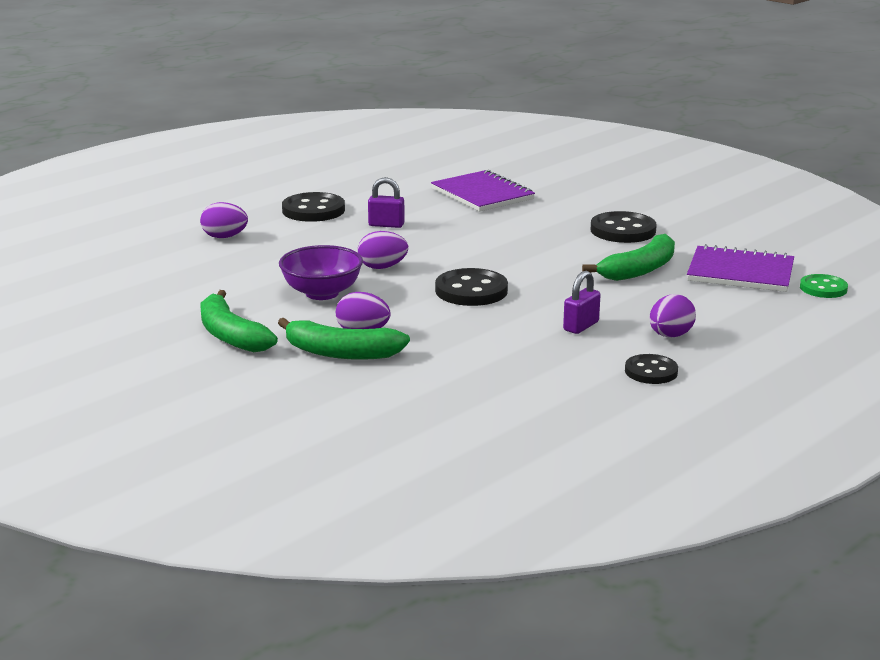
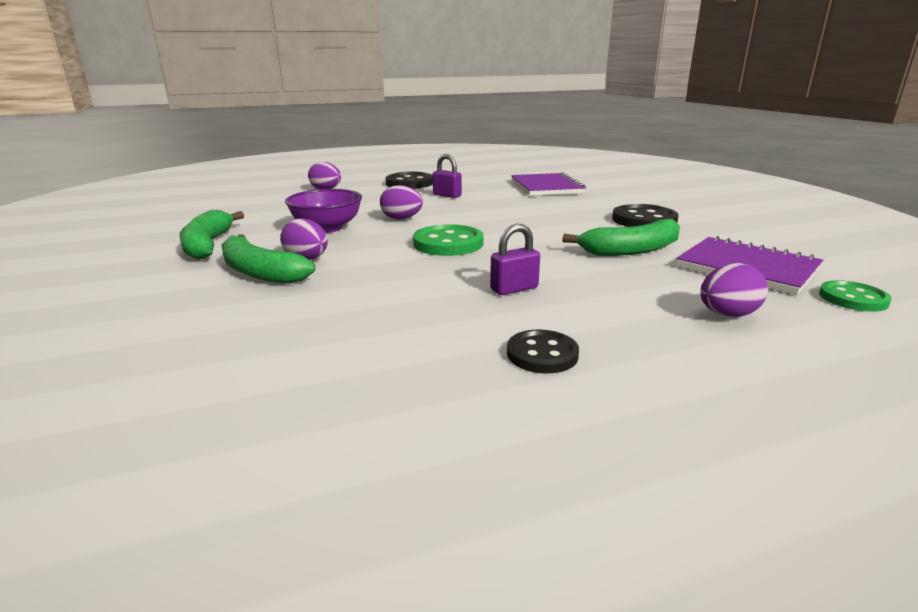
camera: 25 degrees right, 0 degrees up
(471, 291) = (448, 243): black button -> green button
(670, 336) = (607, 316): purple egg -> purple egg (727, 314)

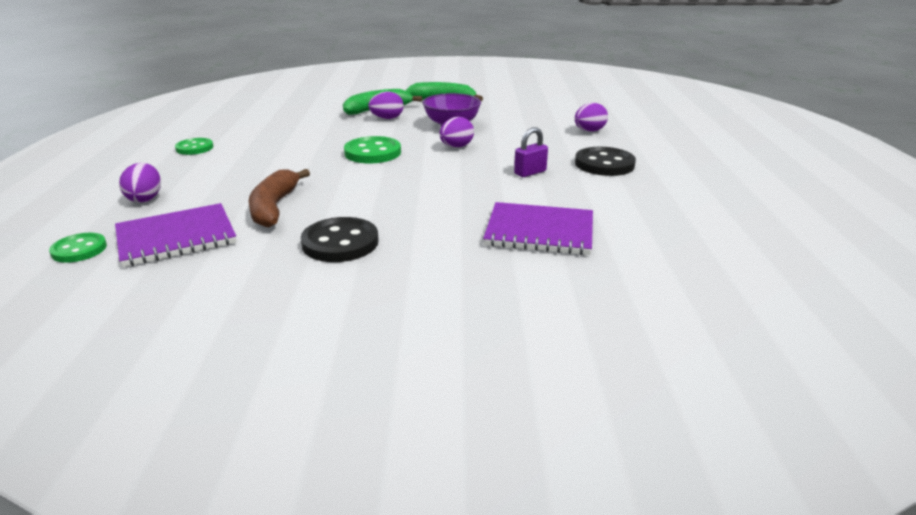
camera: 110 degrees right, 5 degrees up
(514, 289) = (268, 156): purple padlock -> none
(542, 354) = (194, 148): black button -> green button
(631, 250) = (274, 207): green banana -> brown banana

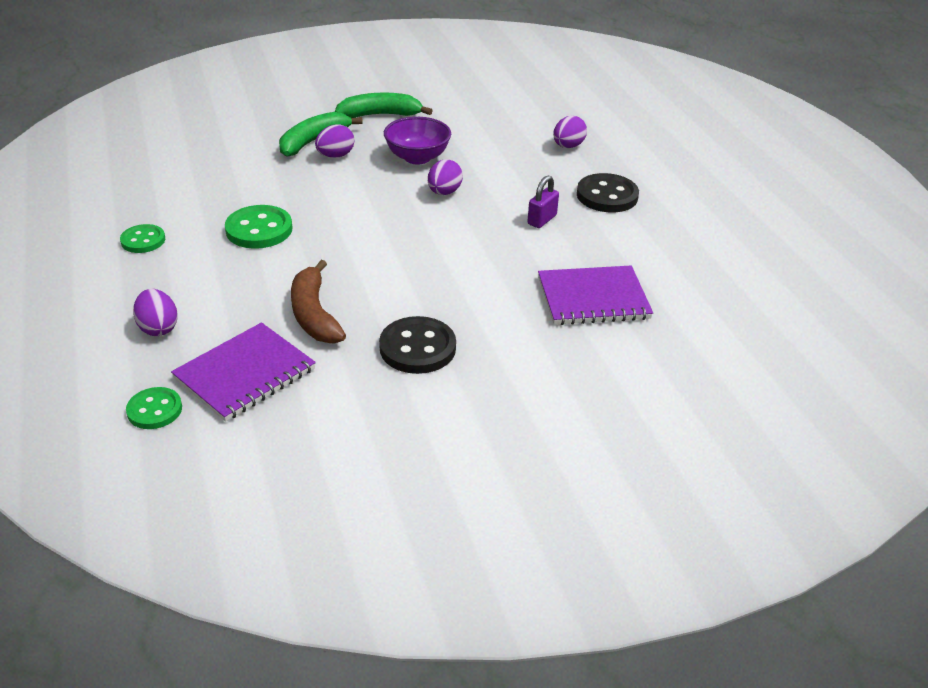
camera: 20 degrees left, 10 degrees up
(372, 153) = (359, 215): green button -> green button (259, 229)

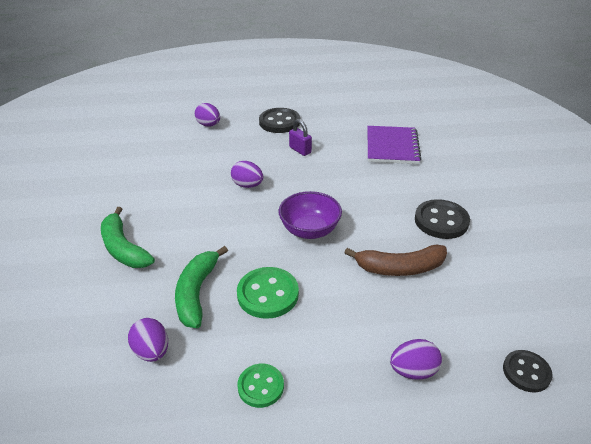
camera: 75 degrees left, 0 degrees up
(154, 410) = (526, 372): green button -> black button
(245, 374) = (475, 312): purple notebook -> none
(335, 156) = (159, 236): purple egg -> purple egg (152, 351)
(380, 115) = (100, 203): green banana -> green banana (197, 293)
(417, 157) = (188, 192): purple bowl -> purple bowl (309, 230)

